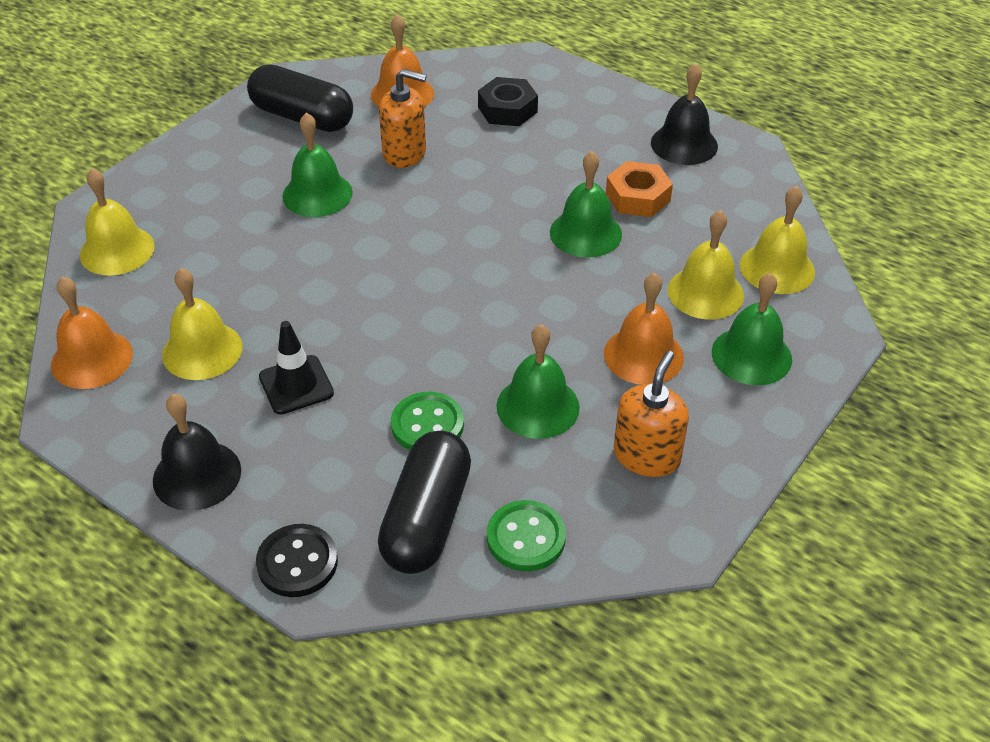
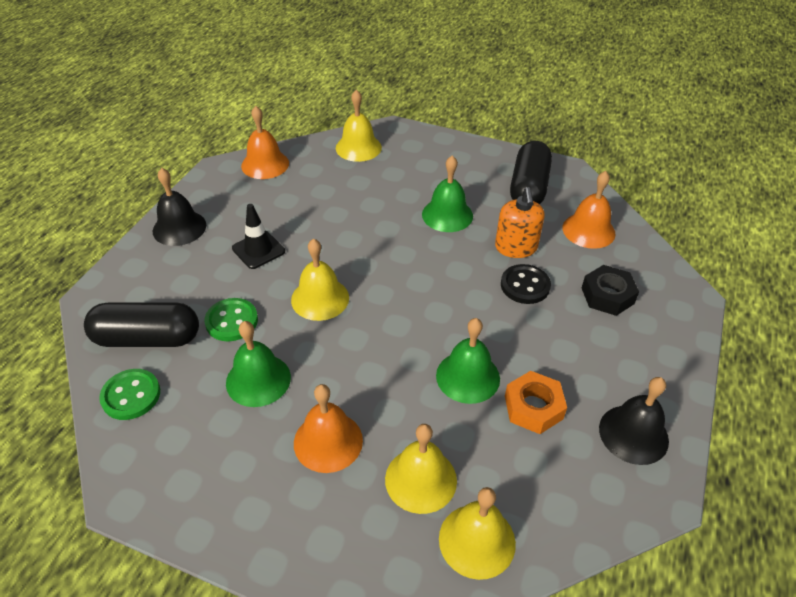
camera: 75 degrees right, 0 degrees up
(202, 350) = (281, 203): yellow bell -> yellow bell (320, 298)
(297, 562) = (113, 286): black button -> black button (525, 285)
(647, 456) = (214, 460): orange soap dispenser -> none
(751, 355) = (346, 528): green bell -> none

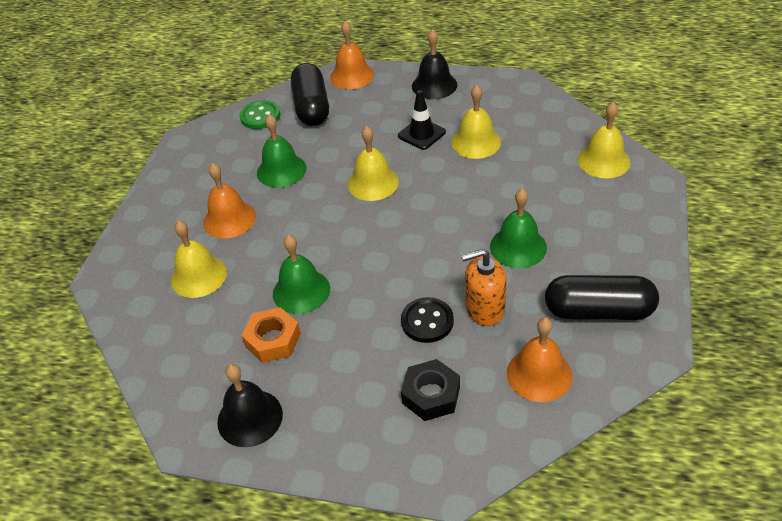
camera: 85 degrees right, 0 degrees up
(231, 321) = (337, 142): green button -> none
(265, 164) = (542, 107): orange bell -> orange bell (352, 76)
(477, 540) = (148, 315): yellow bell -> yellow bell (476, 142)

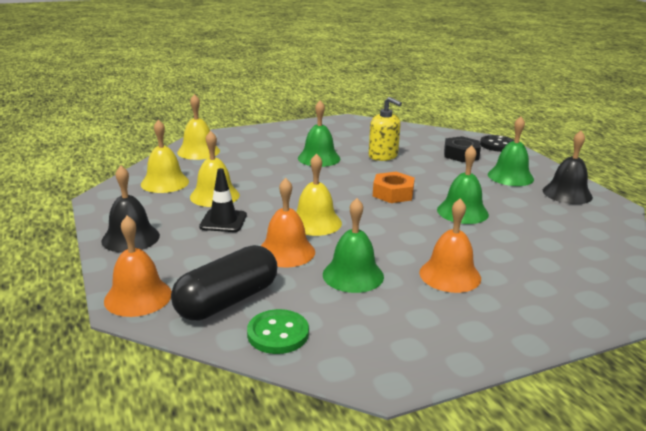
camera: 130 degrees left, 20 degrees down
(198, 276) = (524, 260): yellow bell -> yellow bell (165, 182)
(273, 340) = (513, 206): orange nut -> orange nut (393, 193)
(332, 397) = (510, 176): none -> green bell
(427, 321) = (417, 167): black button -> black button (497, 145)
(484, 309) = (383, 156): orange soap dispenser -> yellow soap dispenser
(539, 374) = (405, 136): orange bell -> orange bell (286, 252)
(598, 311) = (342, 132): black capsule -> none

